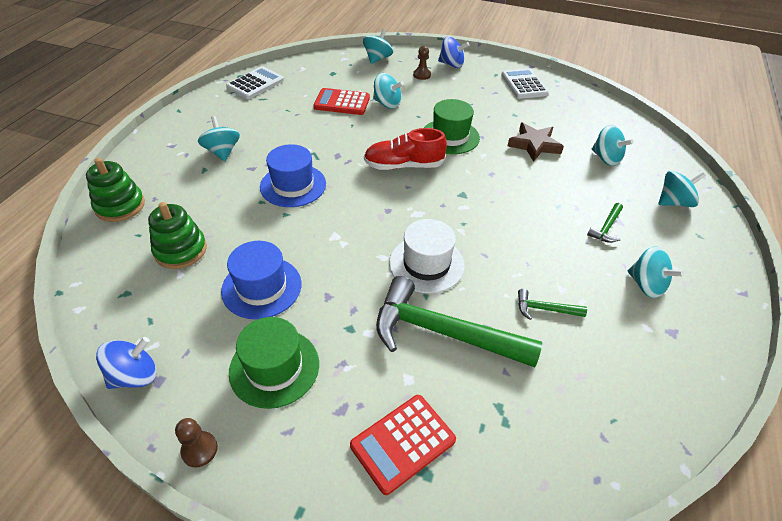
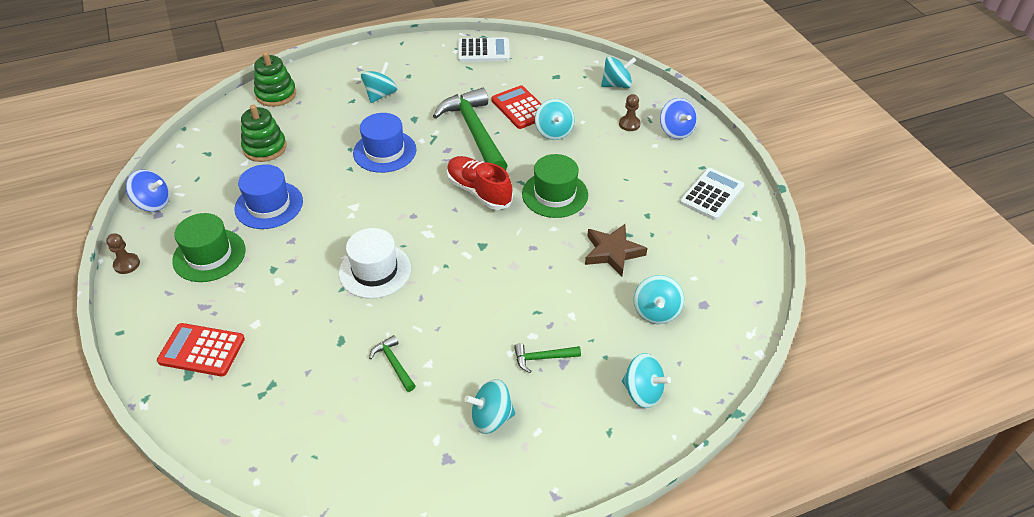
camera: 50 degrees right, 0 degrees up
(443, 332) = (313, 318): green hammer -> green hammer (474, 132)
(646, 285) = (491, 418): turquoise spinning top -> turquoise spinning top turned 75 degrees clockwise

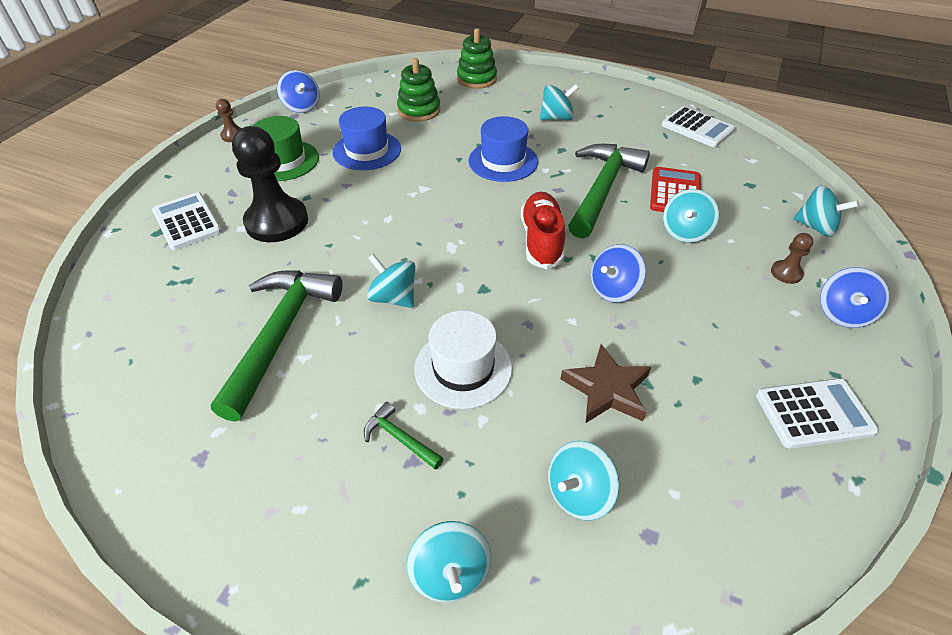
camera: 45 degrees right, 0 degrees up
(201, 350) = (187, 222): red calculator -> white calculator
(277, 301) = (277, 222): none -> black pawn
(375, 271) = (370, 248): white hat -> white hat (463, 368)
(393, 363) = (280, 334): green hammer -> green hammer, size x2.32
(491, 418) = (282, 454): turquoise spinning top -> turquoise spinning top (394, 297)
(555, 194) = (613, 289): green hat -> blue spinning top

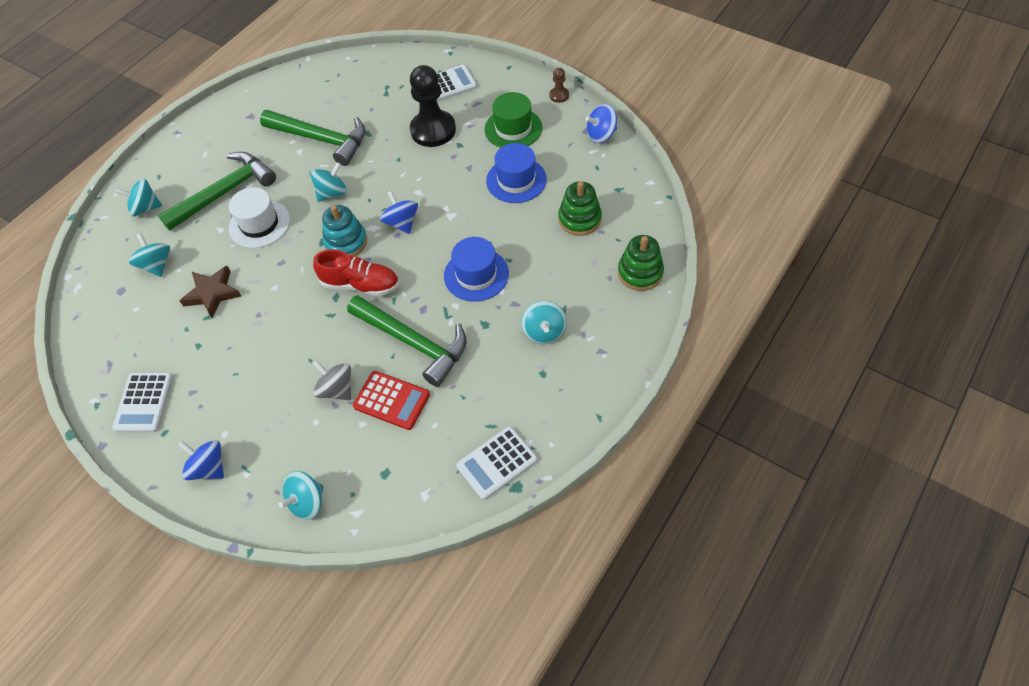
camera: 105 degrees right, 10 degrees up
(400, 438) = (225, 192): green hammer -> green hammer, size x2.32
(479, 266) = (346, 242): none -> turquoise stacking toy
(613, 289) = (292, 319): blue spinning top -> blue spinning top (402, 223)
(685, 232) = (336, 389): turquoise spinning top -> grey spinning top
(786, 273) = (264, 447): brown pawn -> none

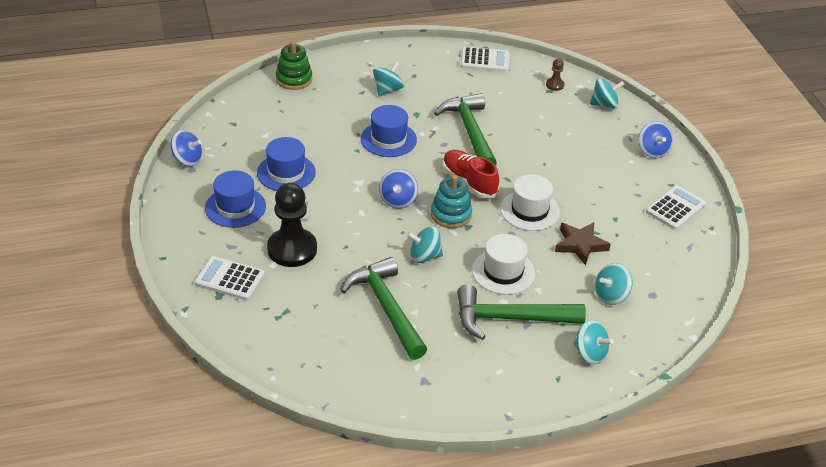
camera: 145 degrees left, 15 degrees down
(156, 265) = (610, 295): turquoise spinning top -> turquoise spinning top turned 45 degrees clockwise
(282, 296) = (529, 210): none -> white hat
(336, 389) = (541, 139): grey spinning top -> none
(392, 400) = (513, 115): red calculator -> none
(513, 128) = (235, 207): green hat -> blue hat
(559, 95) = (167, 206): brown pawn -> brown pawn (555, 85)
(579, 219) = (283, 124): green stacking toy -> none

